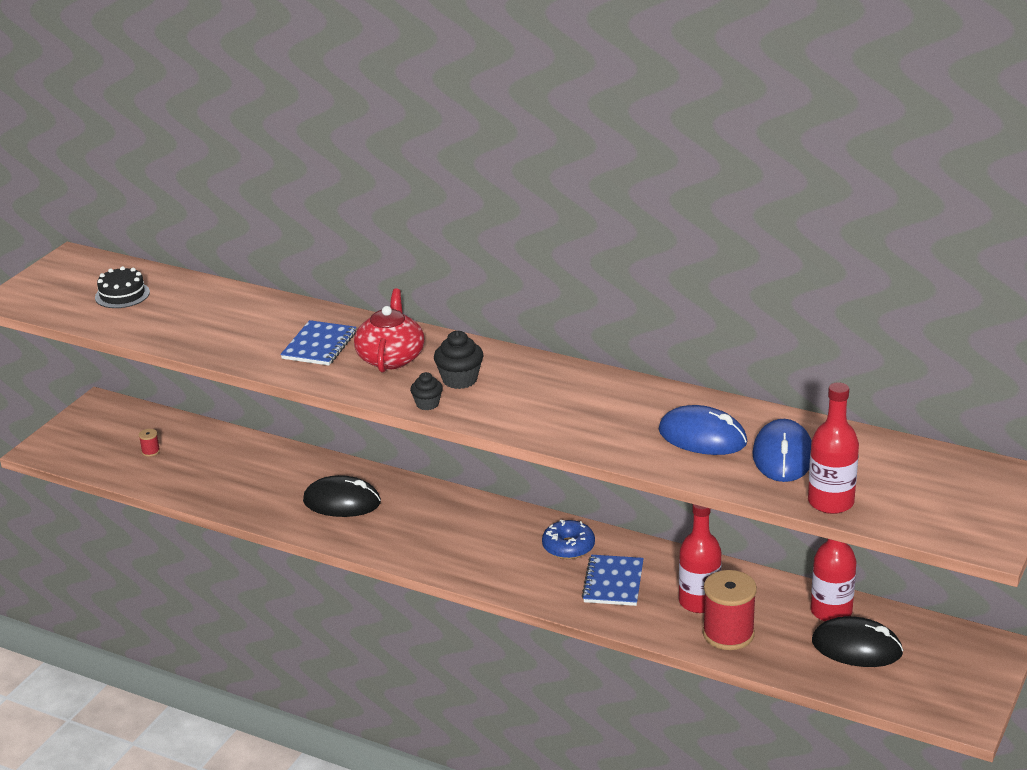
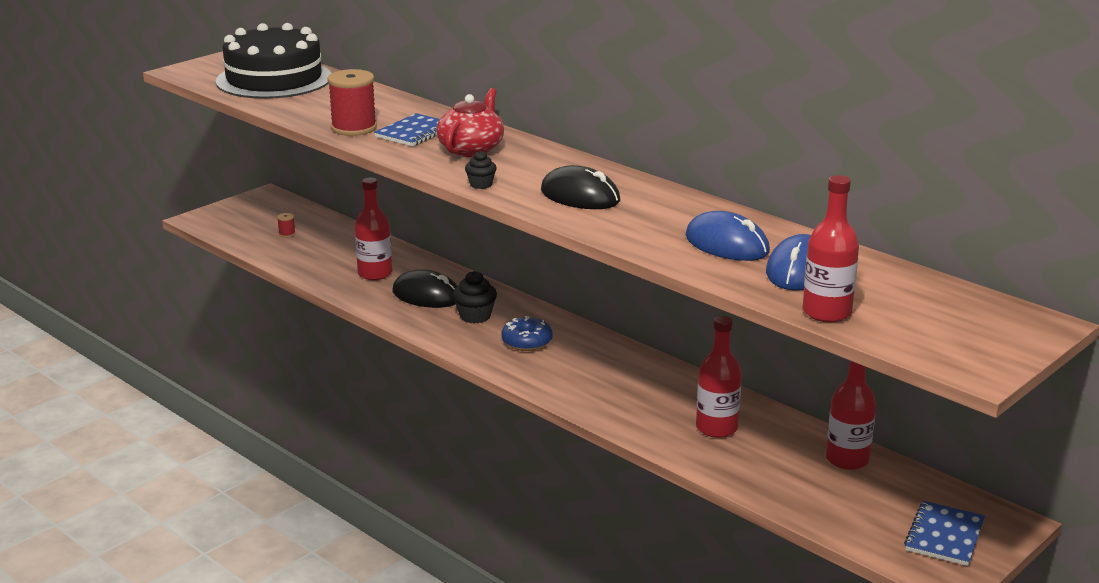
camera: 15 degrees right, 5 degrees down
(122, 295) = (274, 79): black cake -> black cake, size x2.33
(273, 485) = (375, 273): none -> red bottle
(460, 380) = (523, 172): black cupcake -> black cupcake (475, 316)
(568, 547) = (613, 363): blue donut -> blue donut (527, 342)
(613, 582) = (641, 398): blue notebook -> blue notebook (944, 536)
(728, 634) = (732, 459): red spool -> red spool (354, 128)
(856, 647) = (859, 494): black mouse -> black mouse (580, 196)

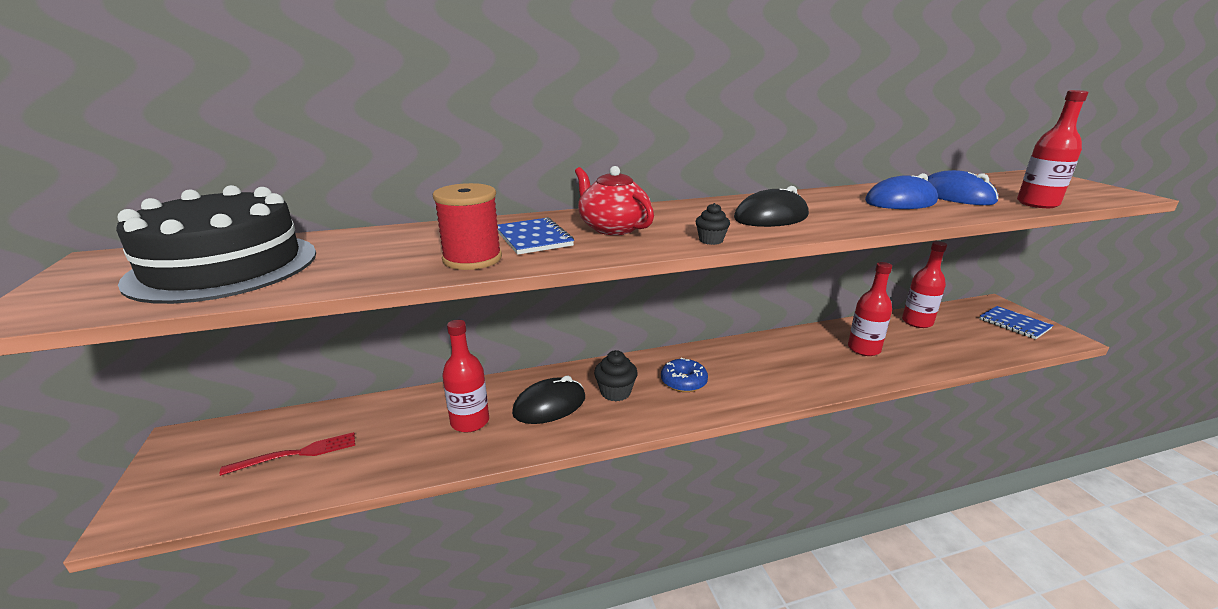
camera: 60 degrees left, 0 degrees up
(287, 234) = (297, 454): red spool -> red fork

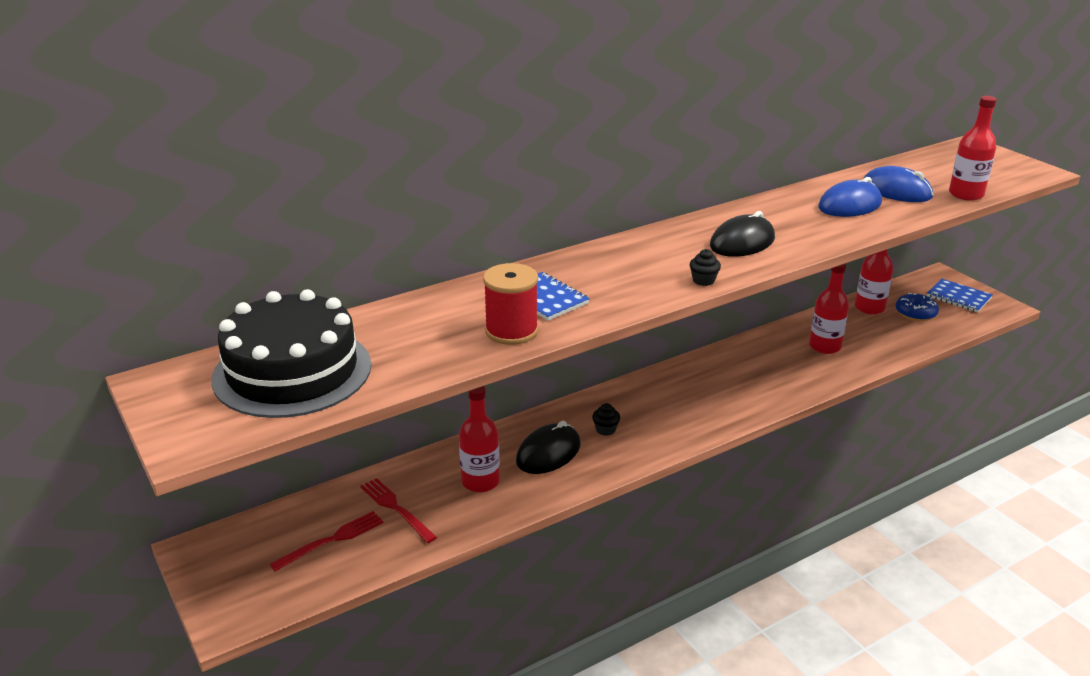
camera: 15 degrees left, 5 degrees up
(377, 433) = (396, 508): none -> red fork
(613, 228) = (607, 275): red teapot -> none
(615, 392) = (605, 429): black cupcake -> black cupcake, size x0.64
(683, 382) = (666, 408): blue donut -> blue donut (915, 313)

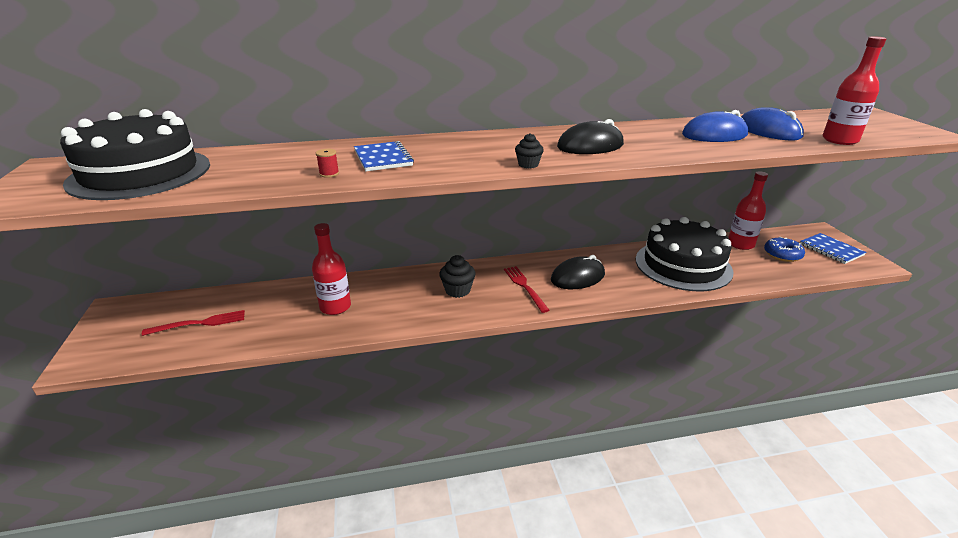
camera: 20 degrees right, 0 degrees up
(396, 508) = (261, 312): red fork -> red fork (524, 287)
(511, 331) = (329, 174): red spool -> red spool, size x0.42
(548, 453) = (401, 298): black mouse -> black mouse (578, 277)
(605, 429) = (457, 290): black cupcake -> black cupcake, size x1.56
(825, 346) = (683, 265): red bottle -> black cake

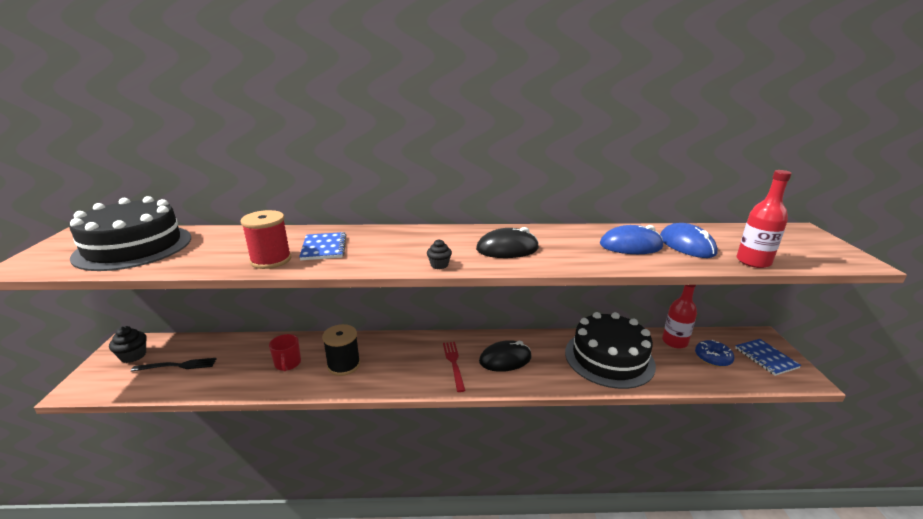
camera: 10 degrees right, 5 degrees down
(199, 323) = (178, 365): red fork -> black fork
(329, 174) = (271, 260): red spool -> red spool, size x2.40
(335, 307) = (288, 364): red bottle -> red mug
(402, 301) = (343, 365): none -> black spool
(457, 290) = (394, 360): black cupcake -> black cupcake (133, 356)

